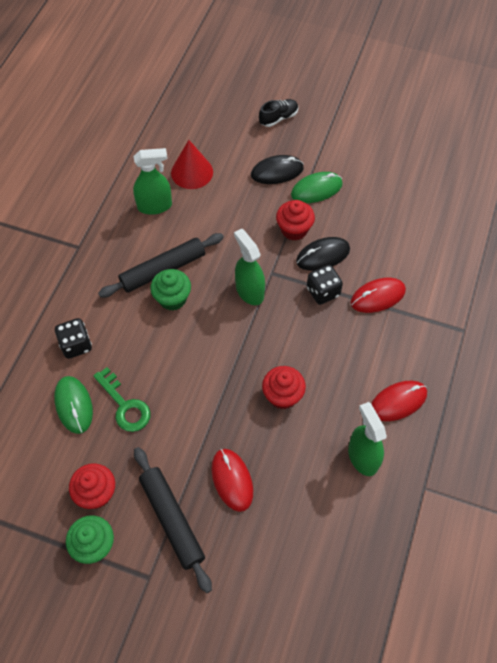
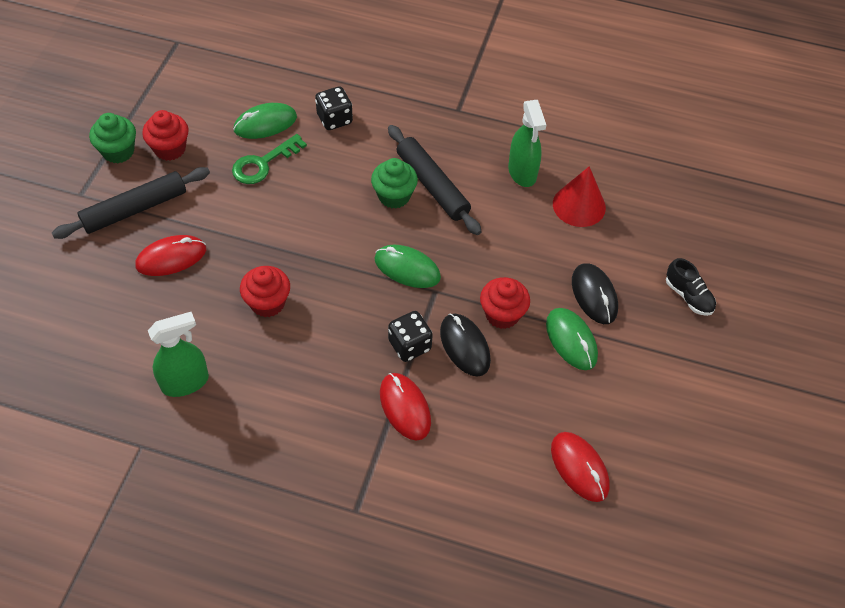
camera: 85 degrees right, 5 degrees down
(249, 291) = (407, 268): green spray bottle -> green mouse
(398, 401) = (254, 424): red mouse -> red mouse (579, 467)

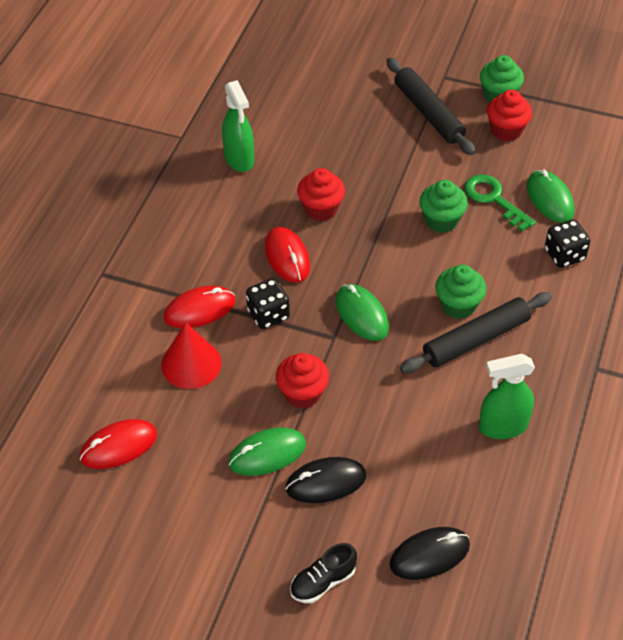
camera: 95 degrees right, 5 degrees down
(171, 258) = (372, 141): red mouse -> red mouse (287, 257)
(289, 204) = (441, 220): none -> green cupcake
(407, 268) = (361, 315): green mouse -> green mouse turned 60 degrees counterclockwise
(464, 346) = (265, 359): black mouse -> black mouse (429, 555)
(579, 205) = (456, 481): red cone -> red cone (191, 364)

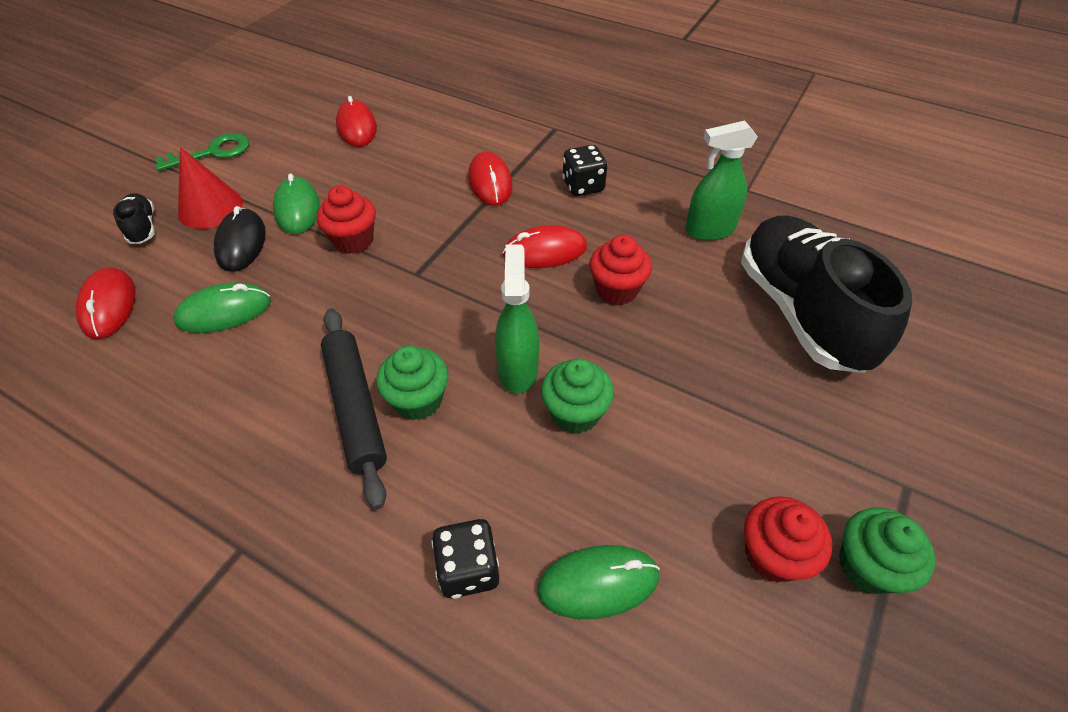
camera: 100 degrees right, 0 degrees up
(191, 364) = (425, 172): red cone -> red cone (210, 208)
(268, 315) = (466, 228): black dice -> black dice (583, 186)
(318, 112) = (801, 312): none -> black shoe
(361, 315) = (438, 302): green mouse -> green mouse (224, 311)
(428, 113) = (810, 444): black rolling pin -> none
(429, 555) = (109, 305): black mouse -> red mouse
(494, 199) = (608, 493): green key -> green key (212, 152)
(502, 426) = (214, 406): green spray bottle -> green spray bottle (517, 369)

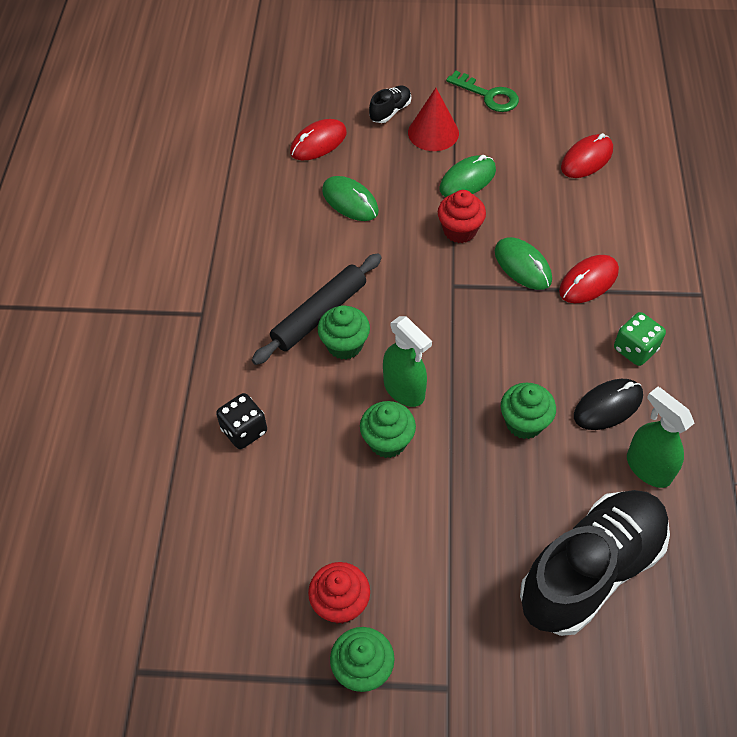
camera: 65 degrees right, 5 degrees up
(241, 243) = (413, 171): black mouse -> black mouse (608, 406)
(517, 369) = (404, 390): green spray bottle -> green spray bottle turned 75 degrees clockwise
(545, 251) = (533, 356): red mouse -> none
(583, 186) = (635, 349): black dice -> green dice
(598, 583) = (269, 504): green mouse -> green mouse (522, 266)
(616, 290) = (524, 423): red cupcake -> green cupcake

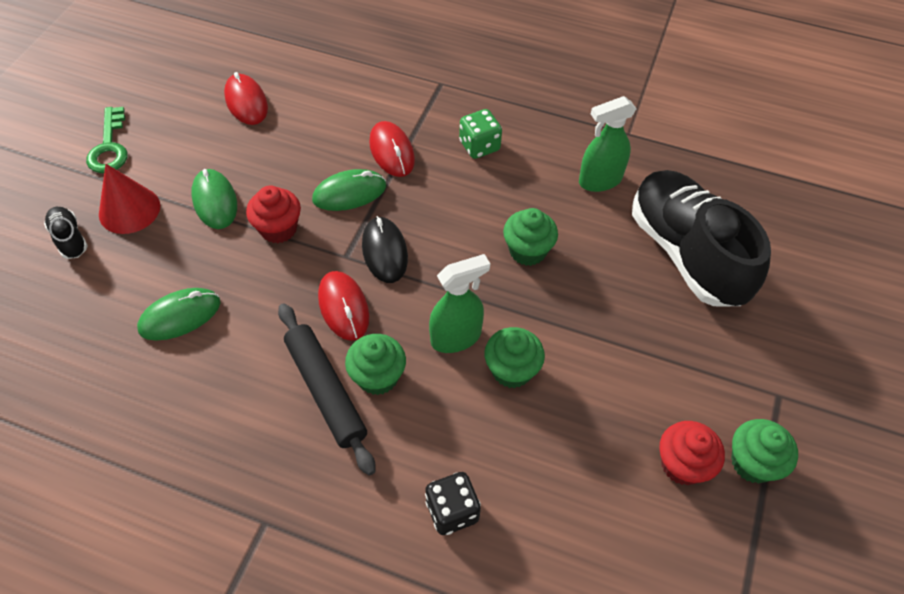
camera: 75 degrees left, 0 degrees up
(318, 143) = (68, 324): red mouse -> red mouse (344, 307)
(488, 95) = (109, 147): green key -> green key turned 120 degrees clockwise
(608, 406) = (530, 185): black mouse -> black mouse (384, 251)

